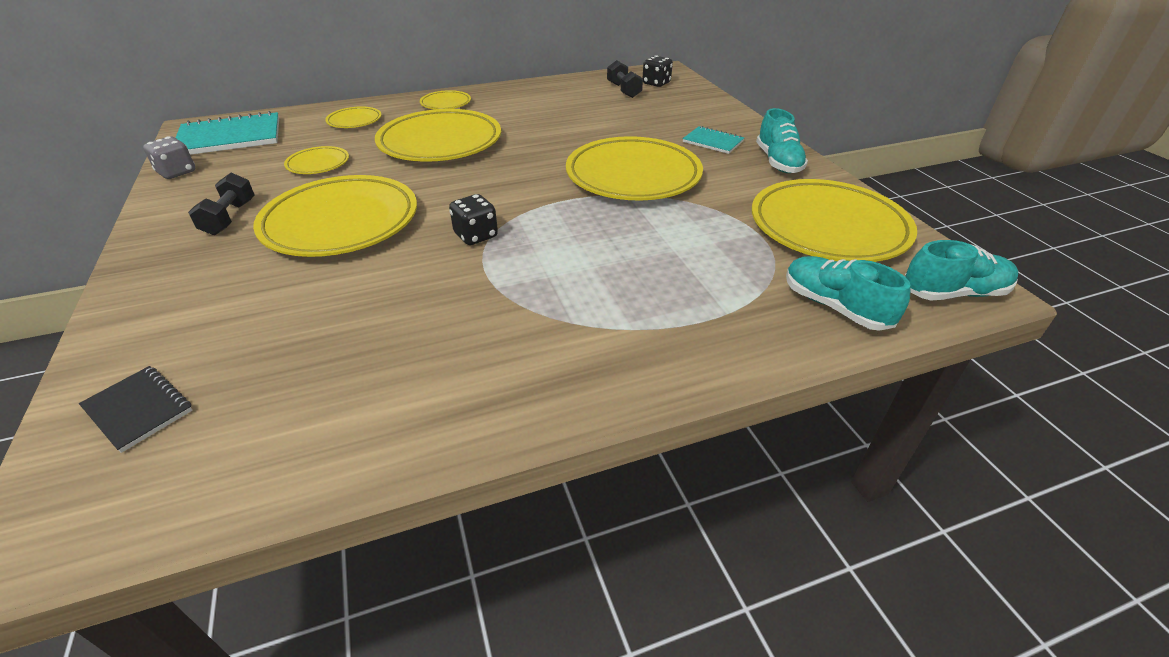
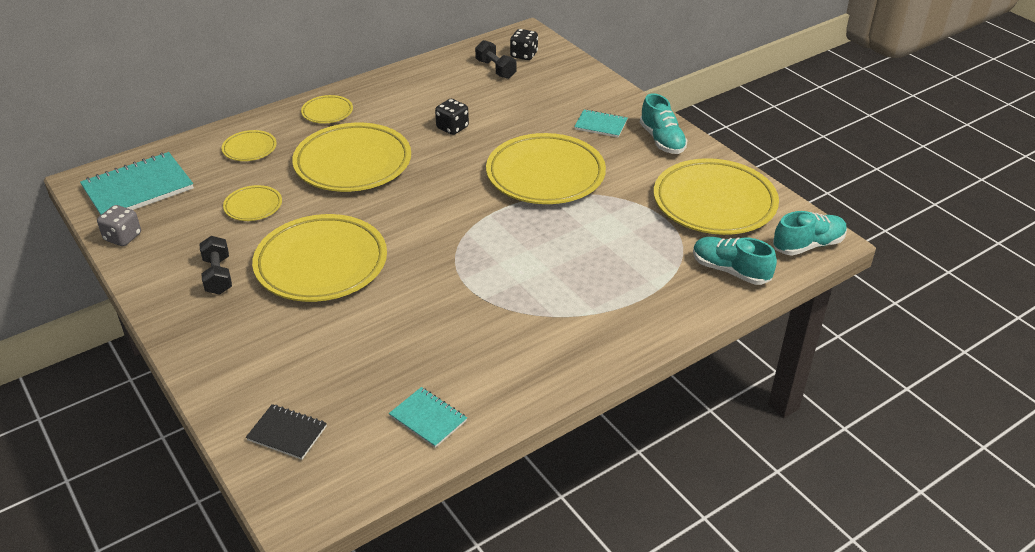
camera: 15 degrees left, 0 degrees up
(328, 429) = (428, 418): none -> turquoise notebook
(476, 236) = (443, 257): black dice -> black dice (452, 128)

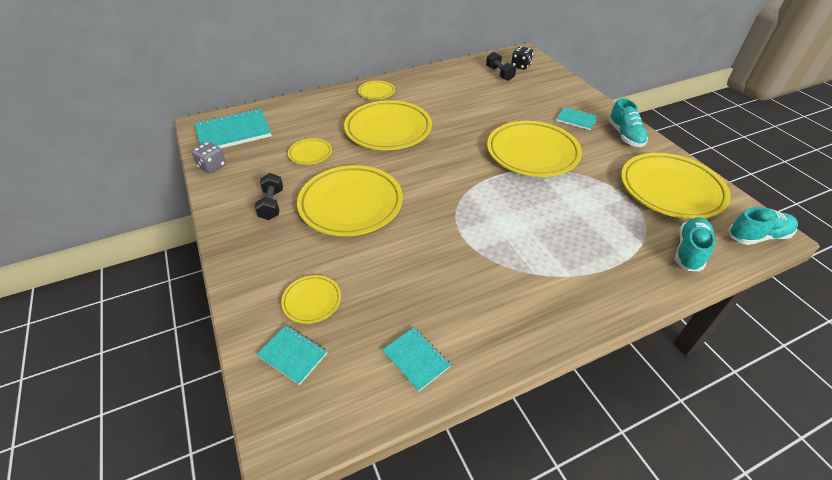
camera: 10 degrees right, 5 degrees up
(249, 149) = (317, 112): yellow plate -> yellow plate (312, 301)
(287, 433) = (292, 355): black notebook -> turquoise notebook
(452, 128) = (464, 111): black dice -> none
(730, 271) = (689, 251): turquoise shoe -> turquoise shoe turned 75 degrees clockwise

